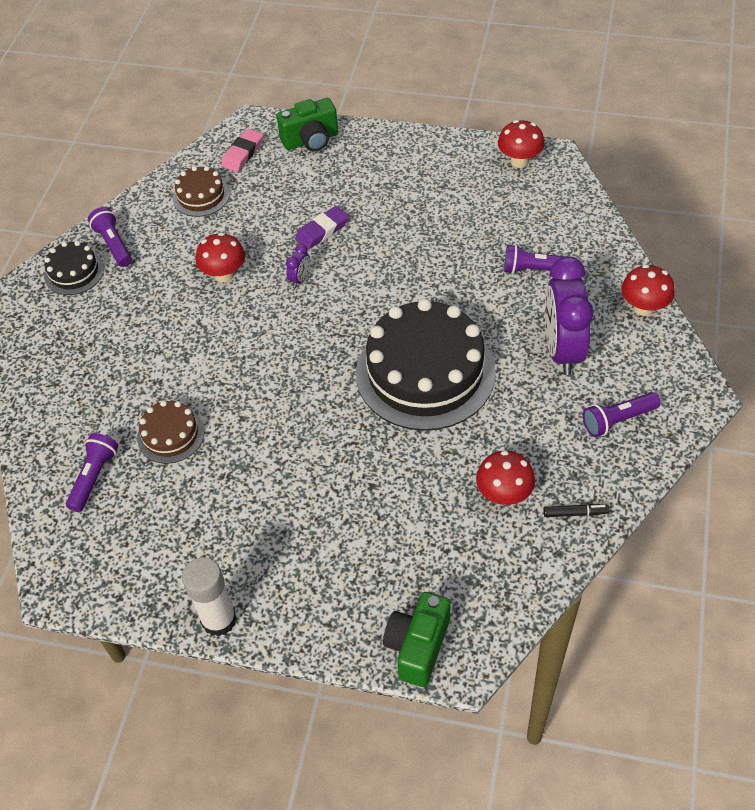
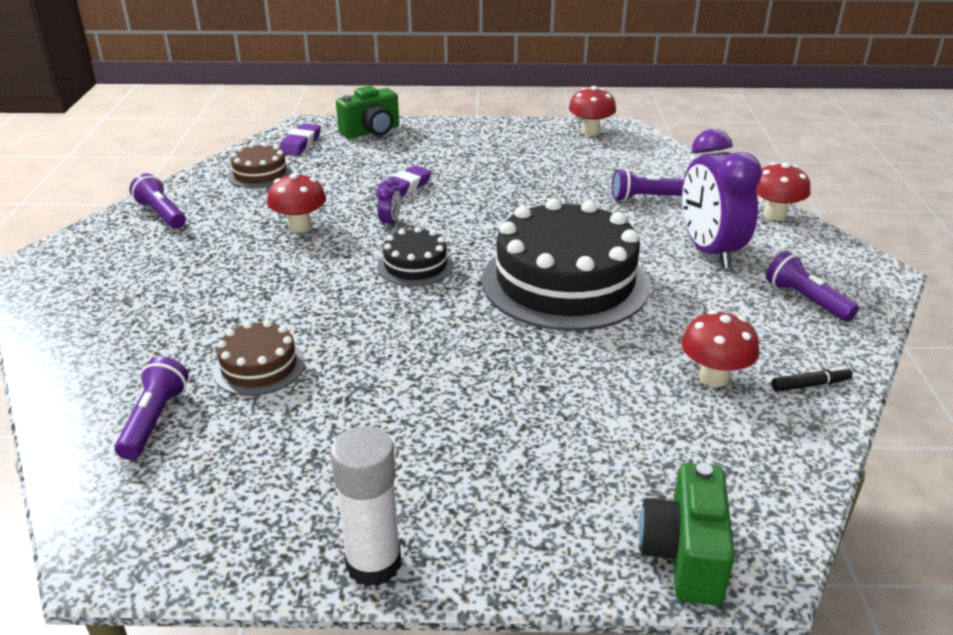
camera: 15 degrees left, 20 degrees down
(74, 272) = (113, 238): black cake -> black cake (415, 265)
(243, 153) = (300, 144): pink eraser -> purple eraser
(618, 420) = (805, 300): purple flashlight -> purple flashlight turned 90 degrees clockwise

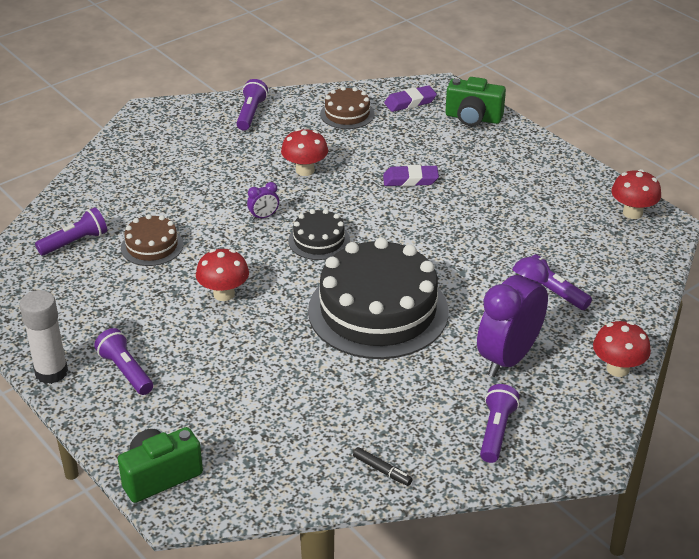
camera: 50 degrees right, 5 degrees up
(390, 223) = (356, 201): purple clock -> purple clock (264, 216)
(454, 492) = (125, 371): none -> purple flashlight
(713, 377) = (341, 423): red mushroom -> red mushroom (224, 294)

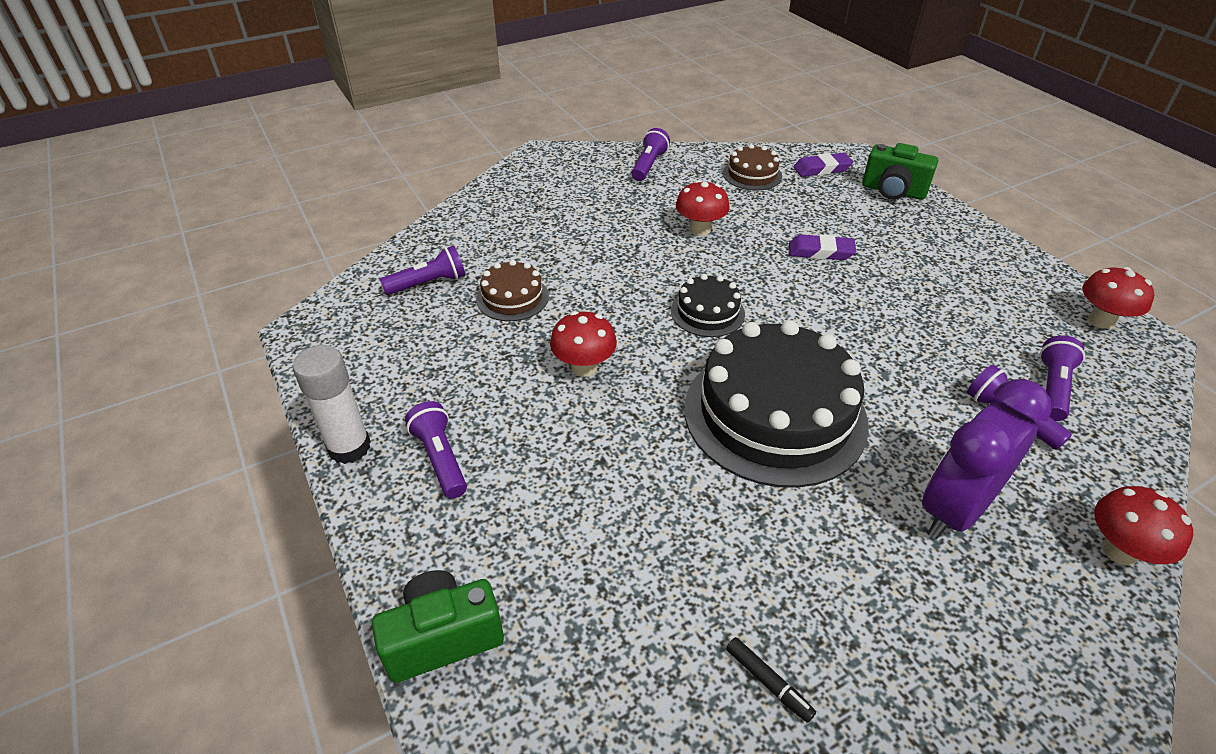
camera: 10 degrees right, 5 degrees up
(264, 216) = (646, 277): purple clock -> none
(496, 431) = (943, 636): purple flashlight -> purple flashlight (1052, 388)

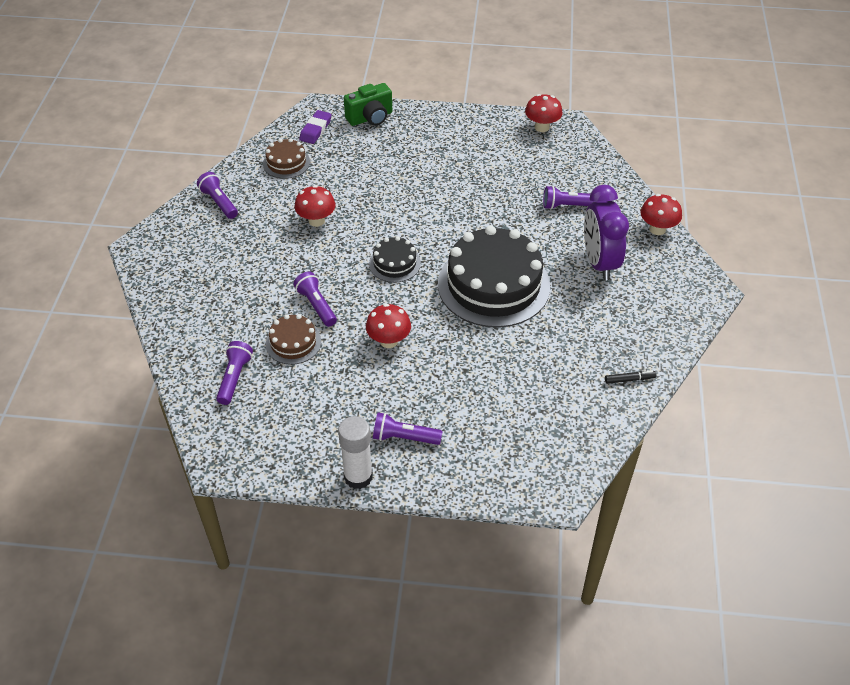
camera: 55 degrees left, 5 degrees up
(443, 638) = (522, 484): green camera -> none
(820, 252) = (391, 185): purple eraser -> none
(1052, 388) = (564, 178): purple flashlight -> purple flashlight (316, 305)

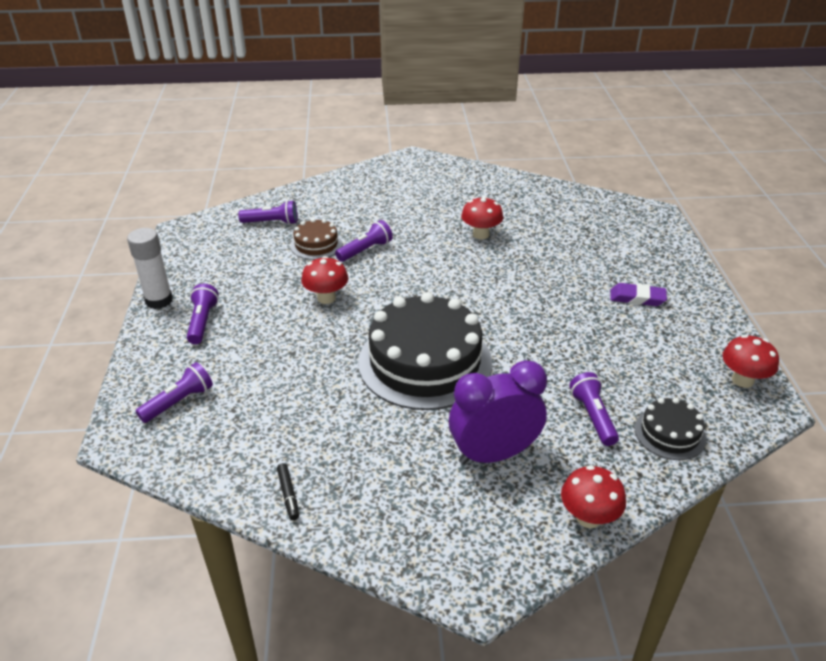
camera: 80 degrees right, 10 degrees down
(219, 202) = (483, 182): purple flashlight -> purple flashlight (179, 402)
(286, 163) = (556, 206): brown cake -> none
(315, 130) = (617, 215): purple eraser -> purple eraser (637, 298)
(370, 118) = (661, 245): green camera -> none
(394, 263) = (437, 289): black cake -> black cake (669, 433)

